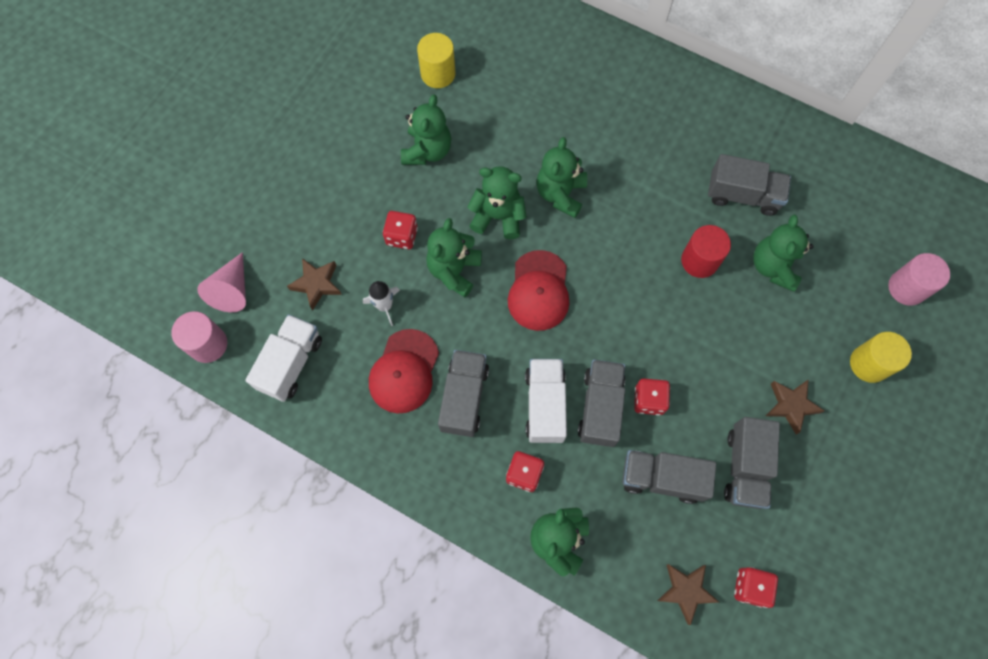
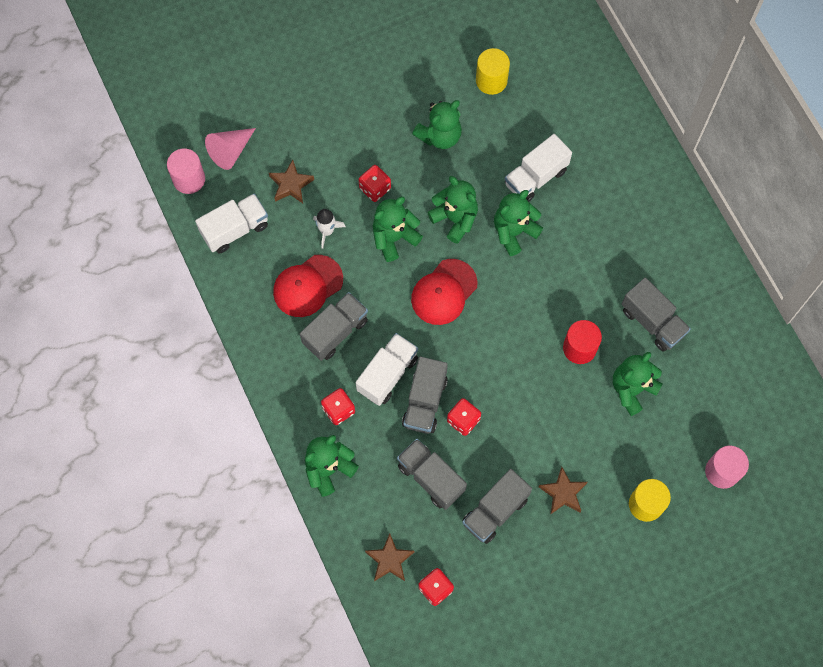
camera: 35 degrees right, 0 degrees up
(542, 134) = (535, 177): none -> white truck
(600, 407) = (425, 402): grey truck -> grey truck turned 150 degrees clockwise

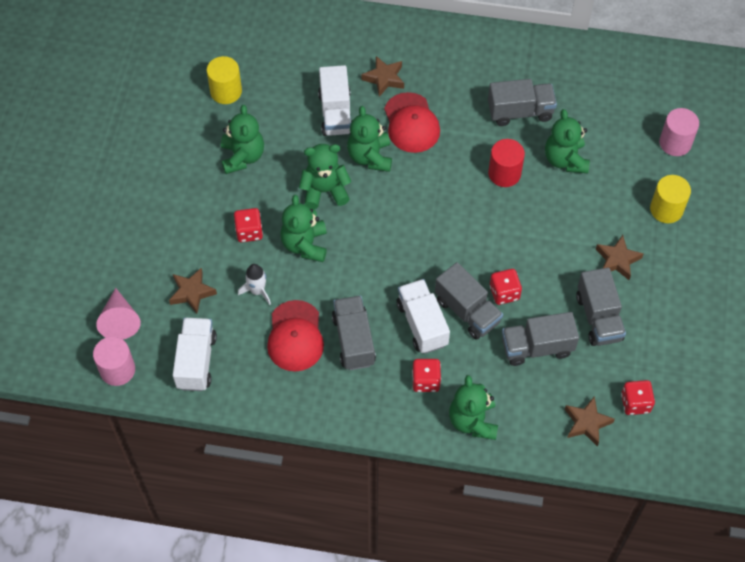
camera: 55 degrees left, 10 degrees down
(444, 292) = (382, 238): red cap -> red cap (411, 123)
(600, 191) = (384, 78): none -> brown star

